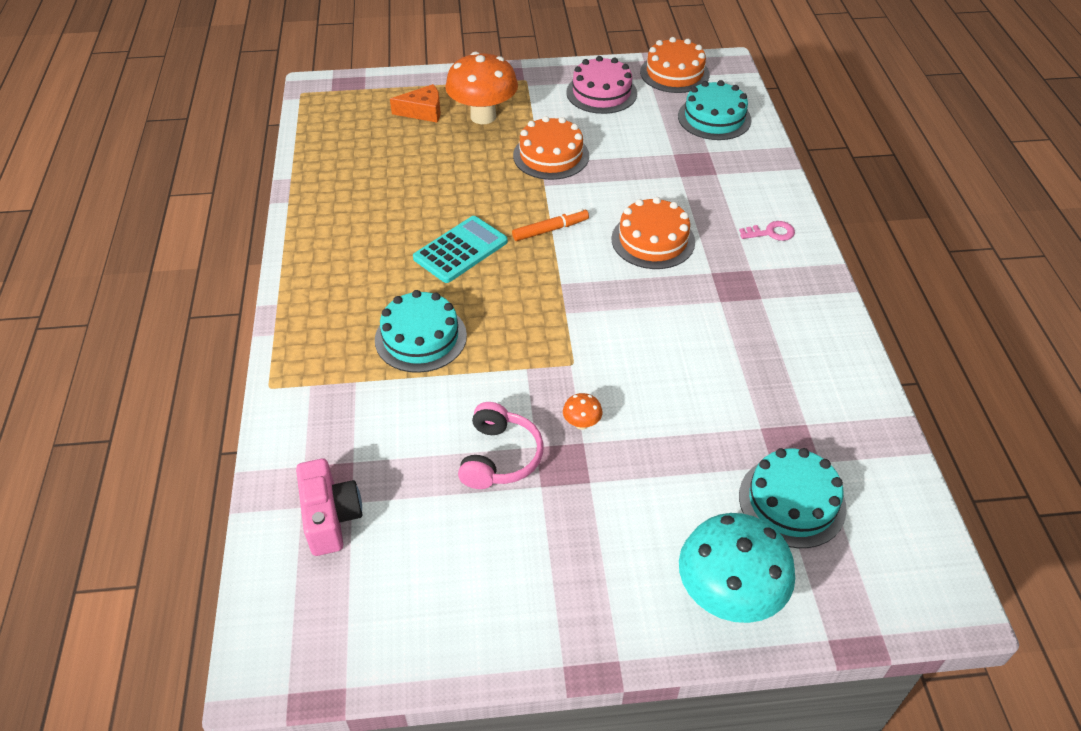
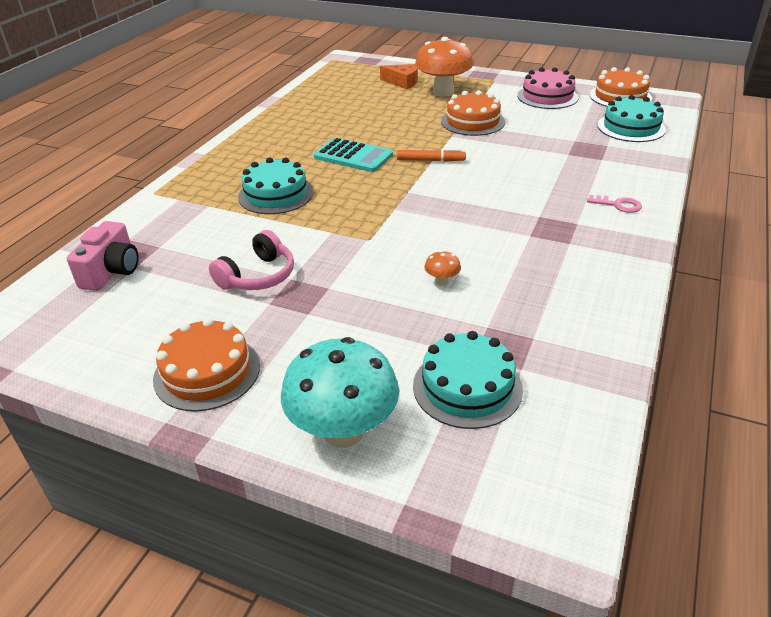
camera: 30 degrees right, 10 degrees down
(460, 250) = (353, 156): turquoise calculator -> turquoise calculator turned 45 degrees clockwise
(581, 423) = (339, 276): orange mushroom -> orange mushroom (442, 281)
(653, 240) = (507, 185): orange cake -> orange cake (207, 372)

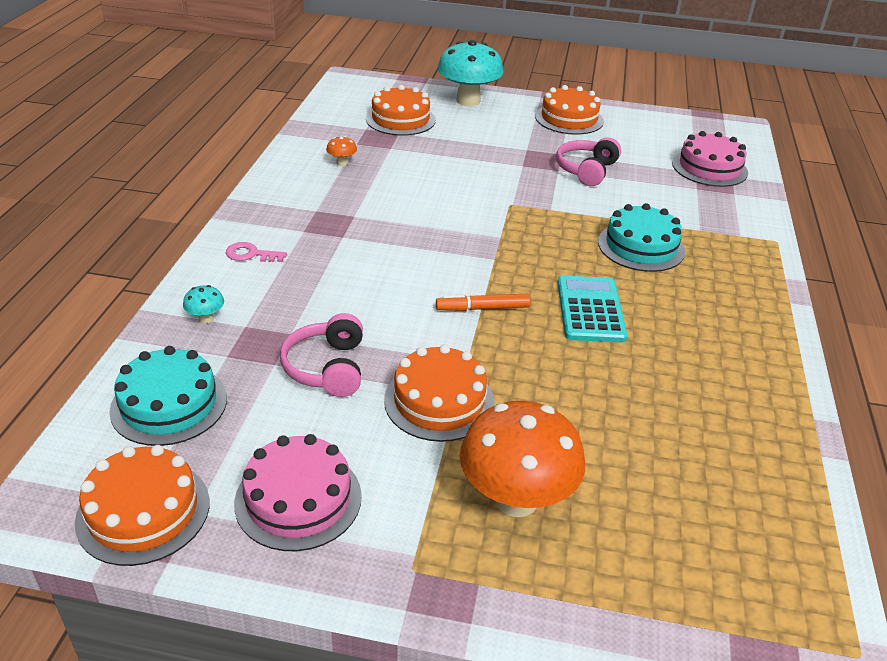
camera: 165 degrees right, 0 degrees up
(112, 271) = (709, 168): pink camera -> pink cake
(353, 156) = (590, 310): turquoise calculator -> turquoise calculator turned 75 degrees clockwise
(402, 82) = (617, 537): orange cheese -> none
(442, 281) = (431, 173): orange mushroom -> orange mushroom (342, 163)
(467, 387) = (400, 119): turquoise cake -> orange cake
(540, 137) = (327, 368): none -> pink headphones
(632, 164) = (206, 318): none -> turquoise mushroom

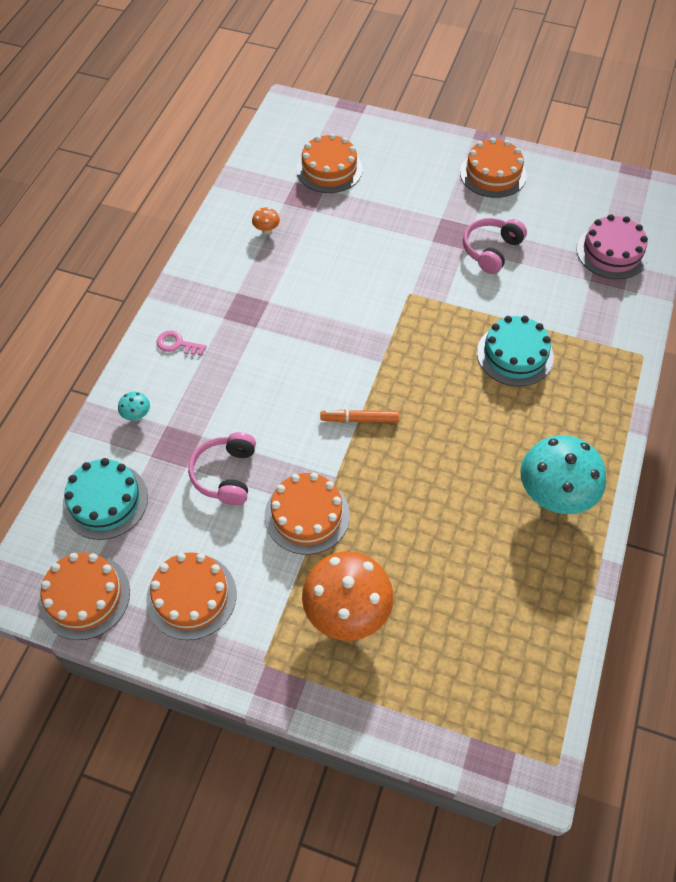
camera: 10 degrees right, 20 degrees up
(298, 499) = (191, 596): pink cake -> orange cake
(468, 101) = (399, 143): turquoise mushroom -> turquoise mushroom (554, 495)
(590, 310) = (450, 428): turquoise calculator -> none

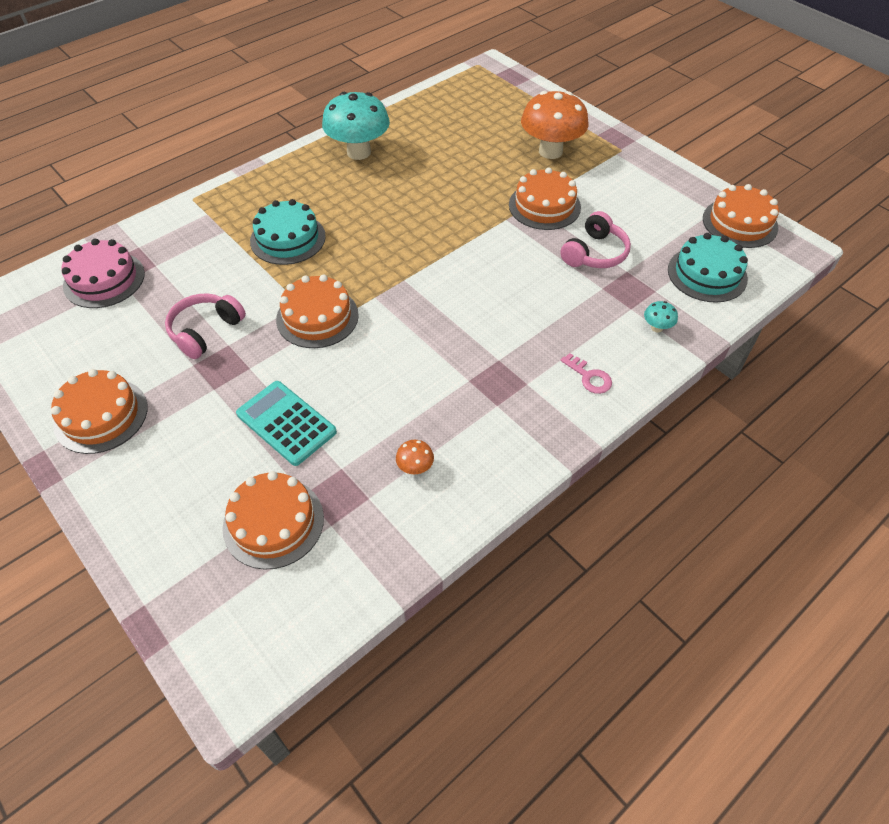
camera: 150 degrees left, 5 degrees down
(191, 596) = (657, 195): orange cake -> orange cake (317, 317)
(360, 419) = (458, 246): orange marker -> none
(372, 219) = (286, 423): none -> turquoise calculator
(491, 250) = (205, 331): pink headphones -> pink headphones turned 150 degrees clockwise

